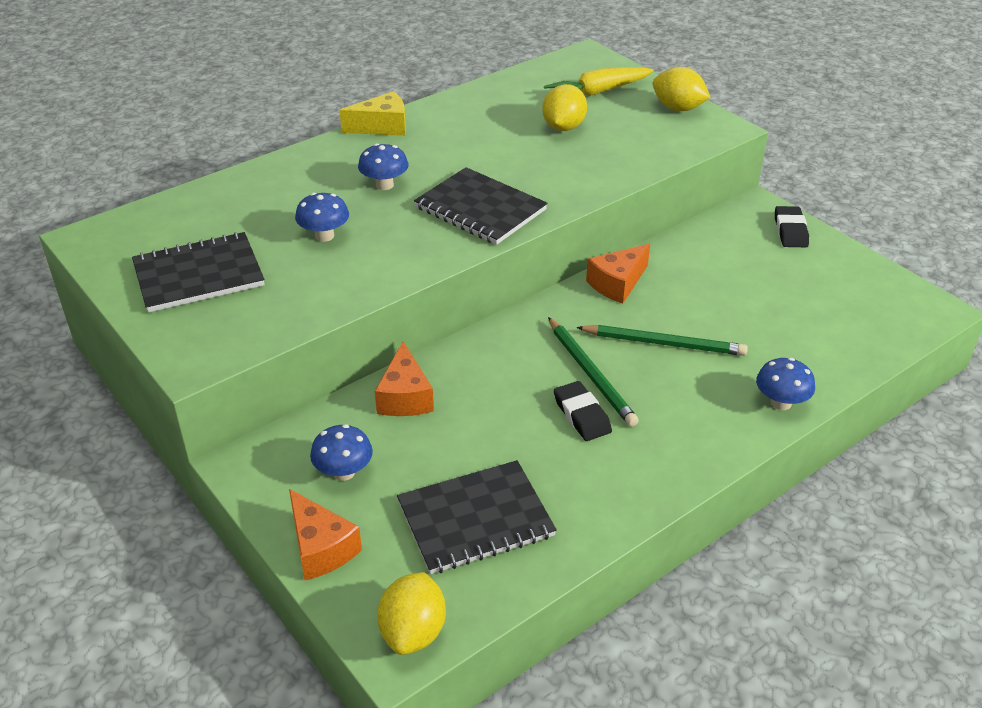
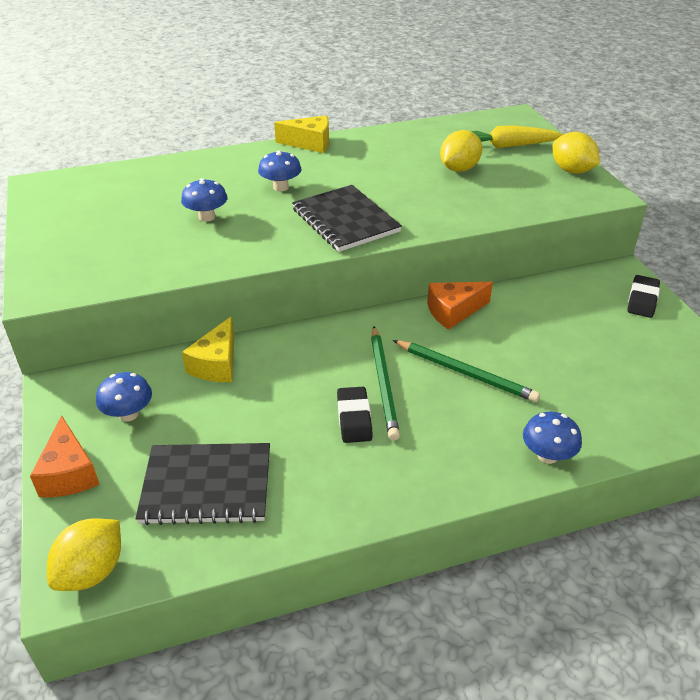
camera: 20 degrees right, 0 degrees up
(198, 275) = (92, 227): black notebook -> none
(405, 397) = (216, 364): orange cheese -> yellow cheese

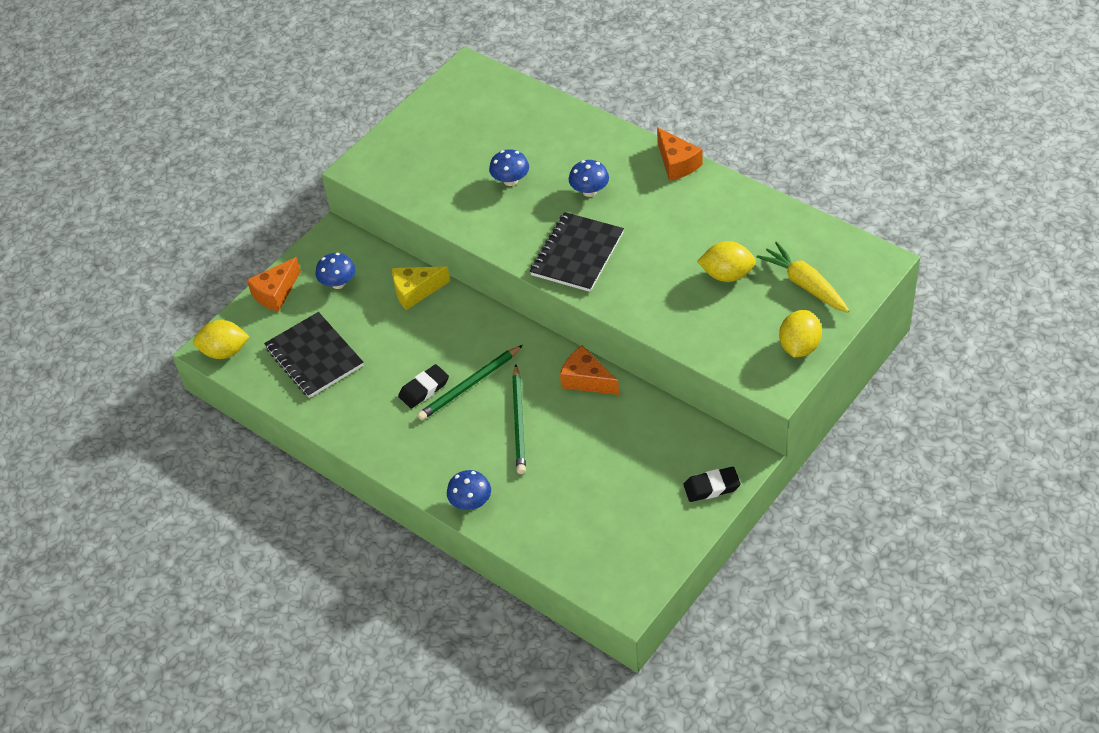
camera: 60 degrees right, 10 degrees up
(310, 143) = (677, 163): yellow cheese -> orange cheese

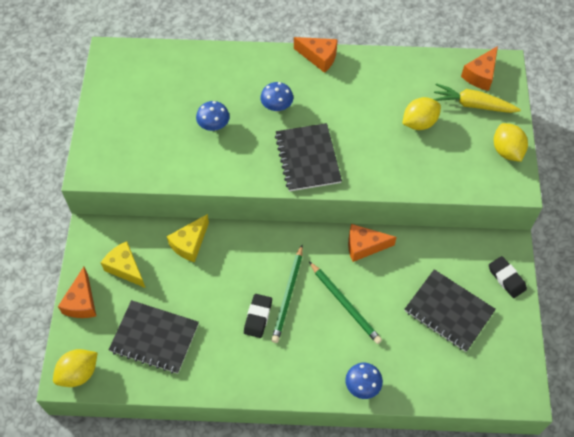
camera: 40 degrees left, 10 degrees up
(338, 283) = (125, 268): blue mushroom -> yellow cheese
(620, 484) = (449, 311): none -> black notebook
(711, 487) = (506, 278): black eraser -> black eraser turned 75 degrees counterclockwise
(842, 259) = (480, 75): none -> orange cheese

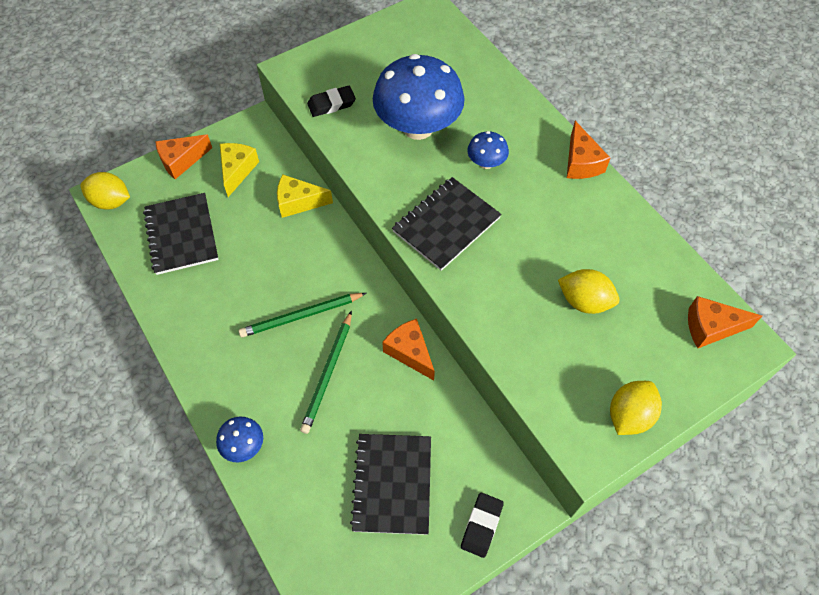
camera: 55 degrees right, 0 degrees up
(214, 125) = (418, 127): blue mushroom -> blue mushroom, size x2.23
(258, 317) = (259, 304): black eraser -> black eraser (331, 104)
(473, 105) = (660, 342): yellow carrot -> none

